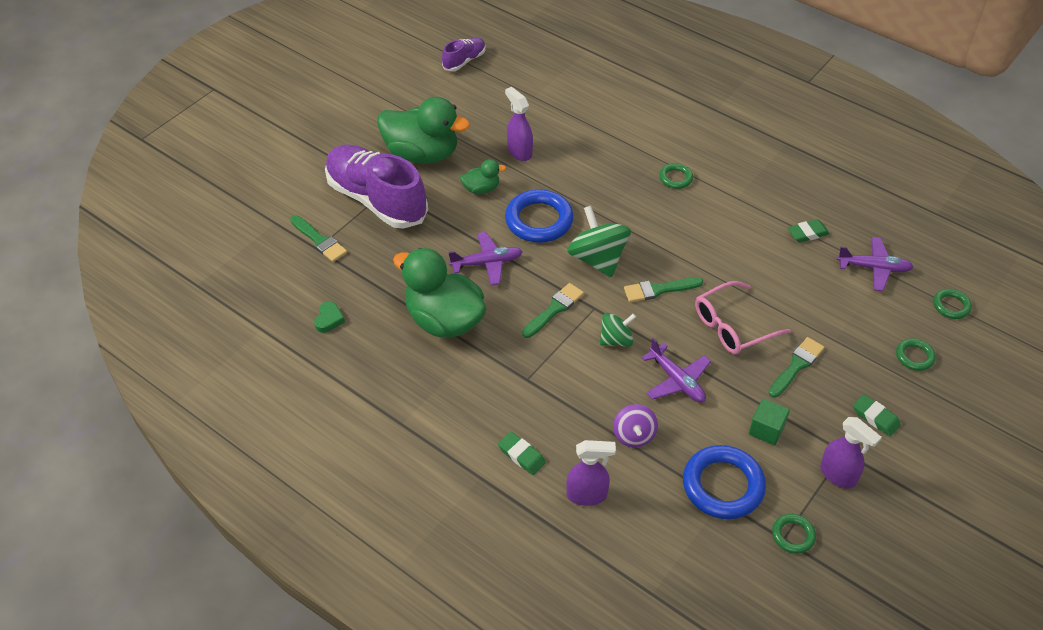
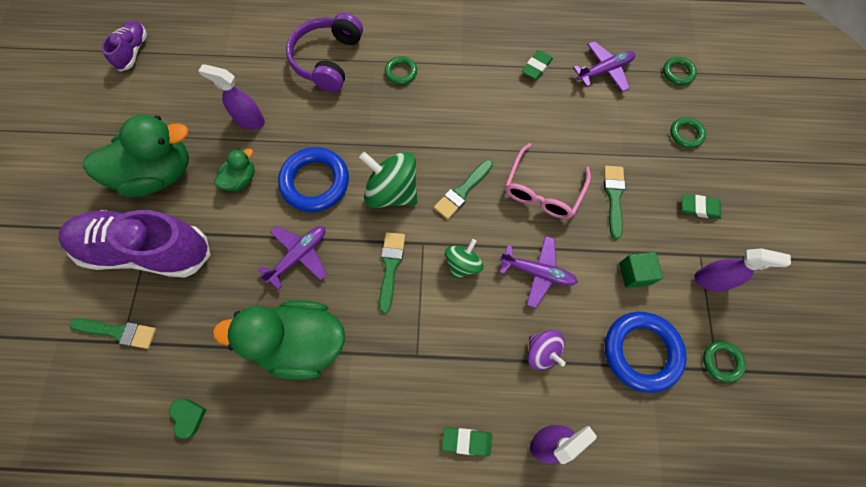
camera: 35 degrees left, 20 degrees up
(618, 139) = (328, 60): none -> purple headphones

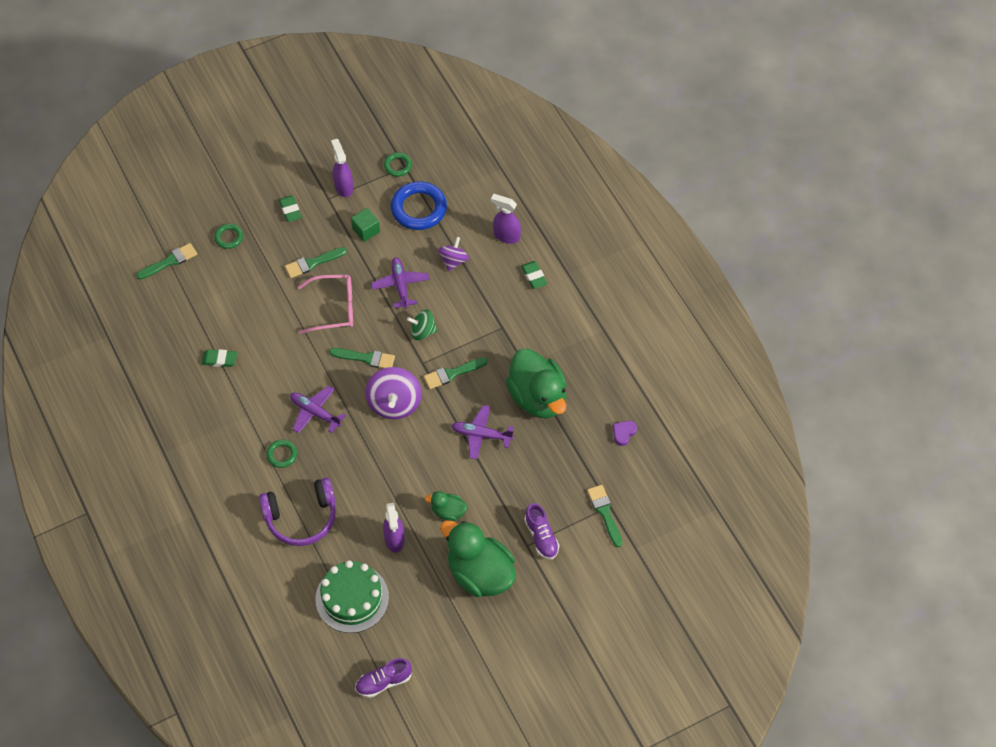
camera: 120 degrees left, 10 degrees down
(147, 250) = (541, 537): purple shoe -> purple shoe, size x0.47
(188, 417) = (623, 433): green heart -> purple heart
(223, 63) = (352, 598): none -> green cake
(315, 182) = (418, 459): blue ring -> none
(392, 191) = (394, 403): green spinning top -> purple spinning top
(604, 71) = (196, 311): purple plane -> purple plane (315, 412)
(678, 73) = (170, 261): green ring -> green brush

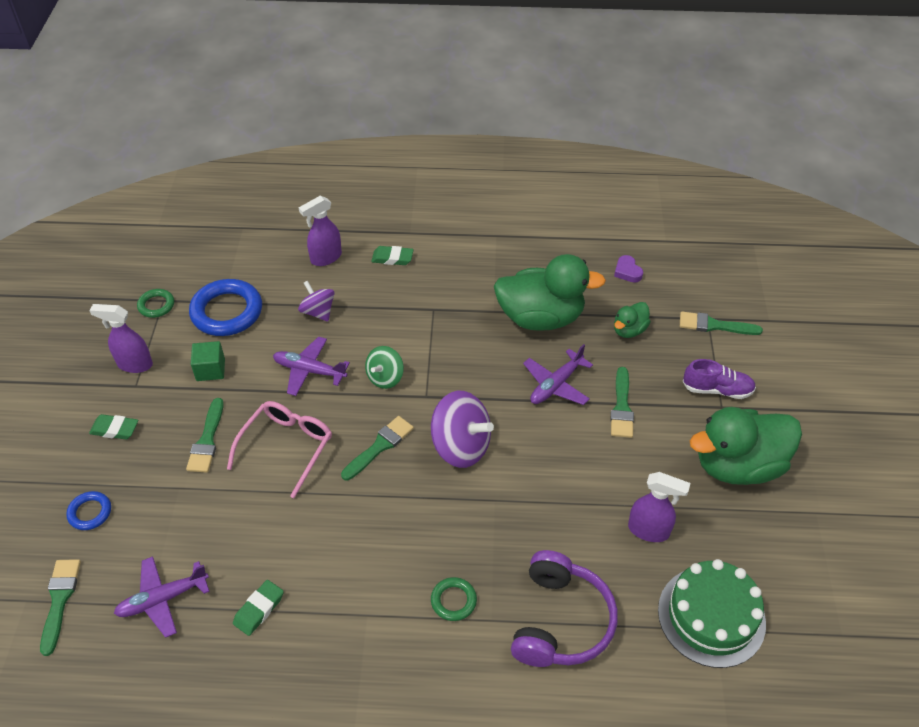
camera: 60 degrees left, 10 degrees down
(229, 237) = (90, 512): green ring -> blue ring
(315, 412) = (417, 534): purple plane -> purple plane (162, 599)
(383, 682) = (851, 636): purple shoe -> none
(448, 511) = (639, 459): green duck -> green duck (629, 330)
(452, 373) = (459, 376): green brush -> green brush (621, 407)

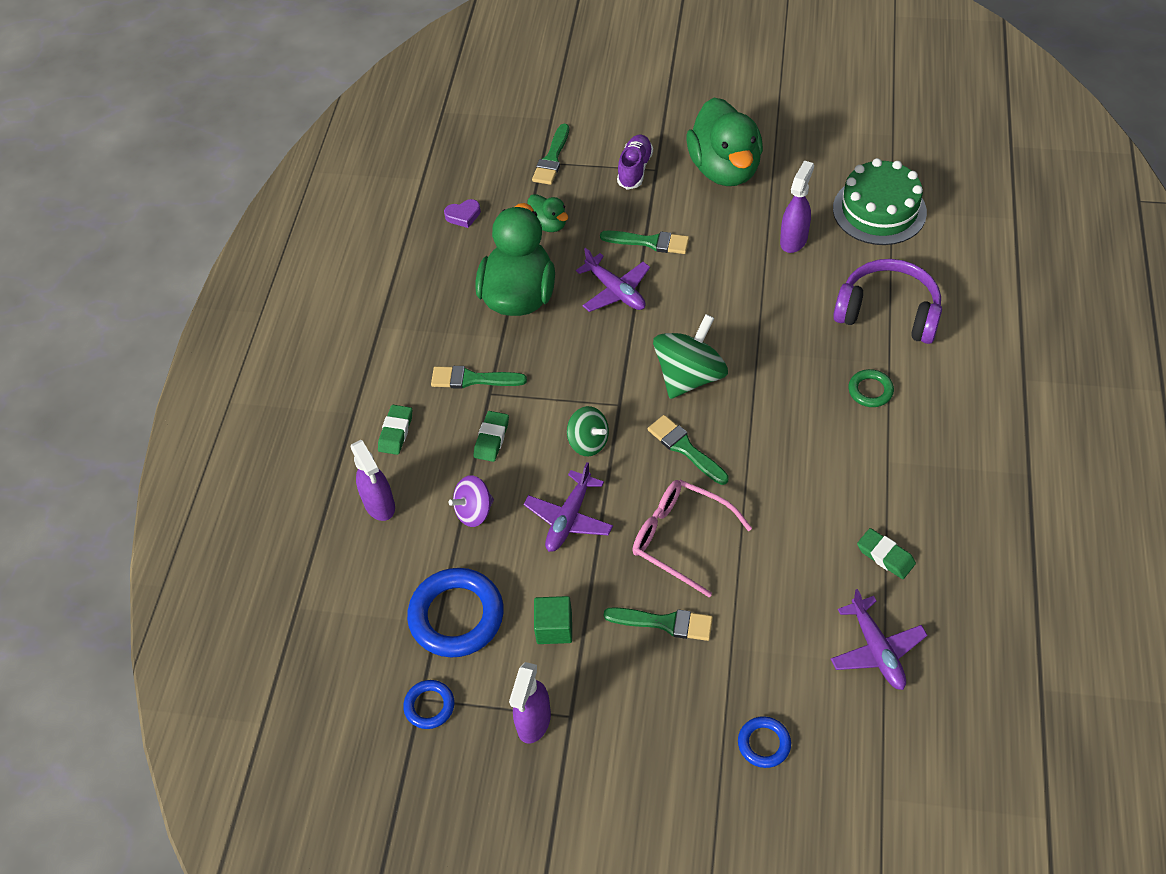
camera: 80 degrees left, 5 degrees up
(60, 600) = (881, 759): green brush -> green brush (472, 379)
(115, 429) = (640, 732): green eraser -> green eraser (491, 439)
(156, 305) = (429, 706): green ring -> blue ring
(461, 446) = (689, 376): purple spinning top -> green spinning top

